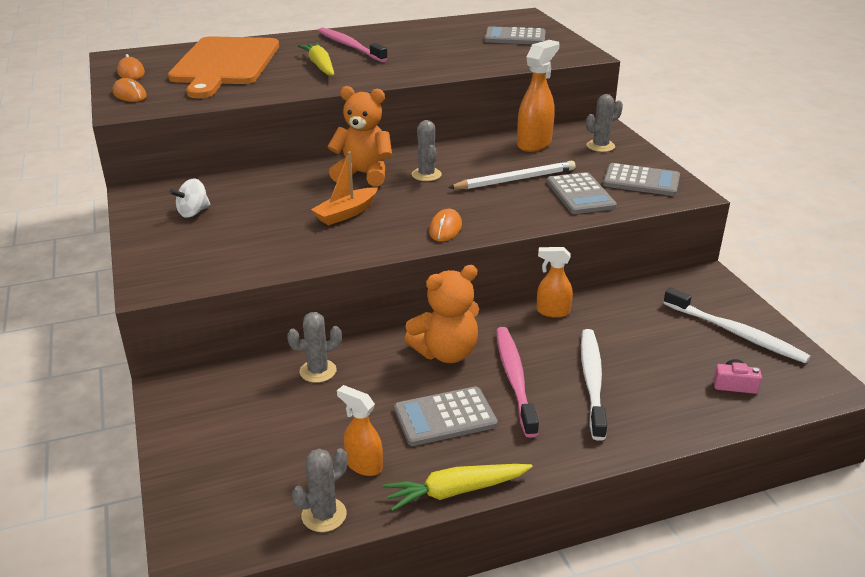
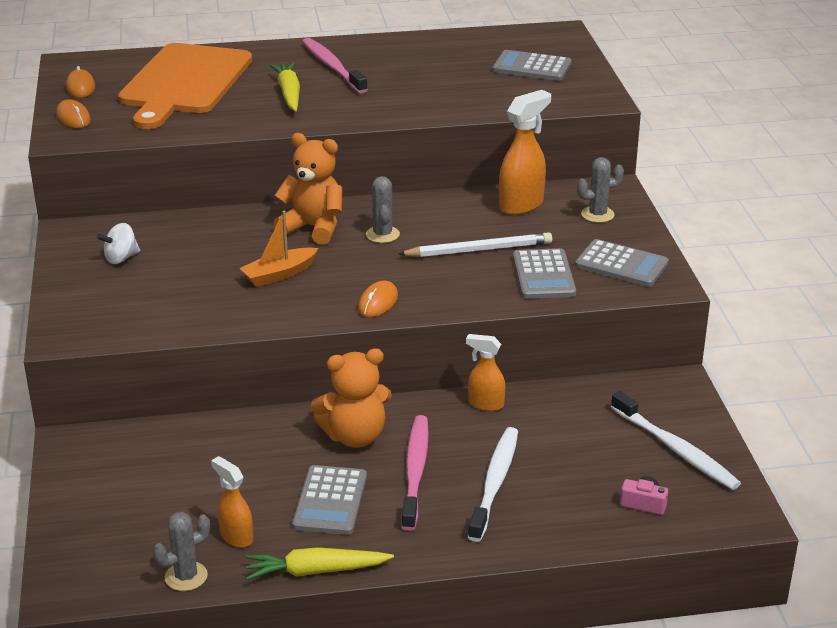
camera: 10 degrees right, 0 degrees up
(318, 371) = (218, 441): grey cactus -> none
(445, 417) = (330, 501): grey calculator -> grey calculator turned 75 degrees counterclockwise

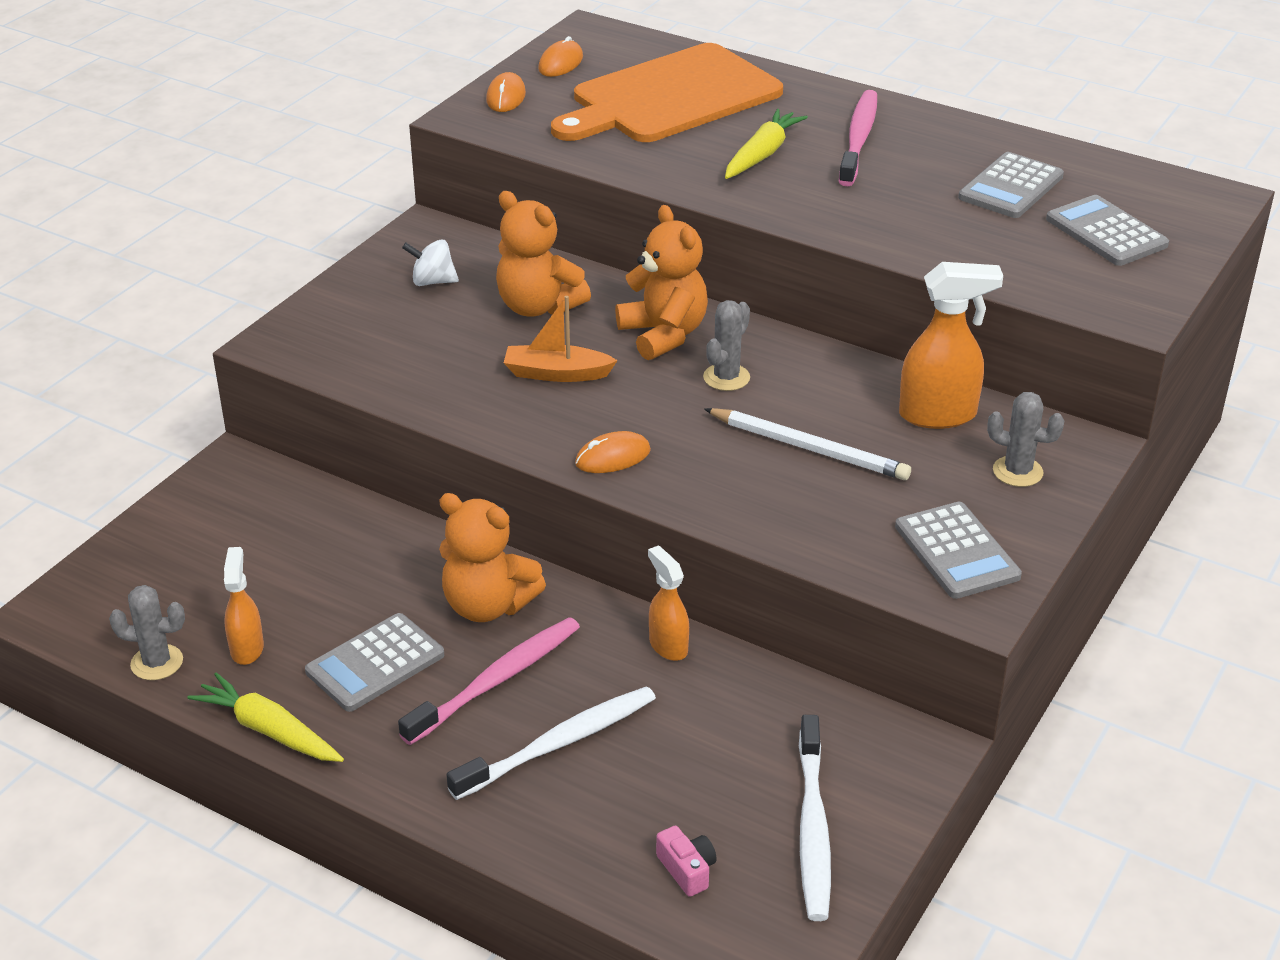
camera: 40 degrees right, 5 degrees up
(213, 244) = (538, 307): none -> orange teddy bear
(543, 275) = (842, 517): grey calculator -> grey calculator (1011, 187)

